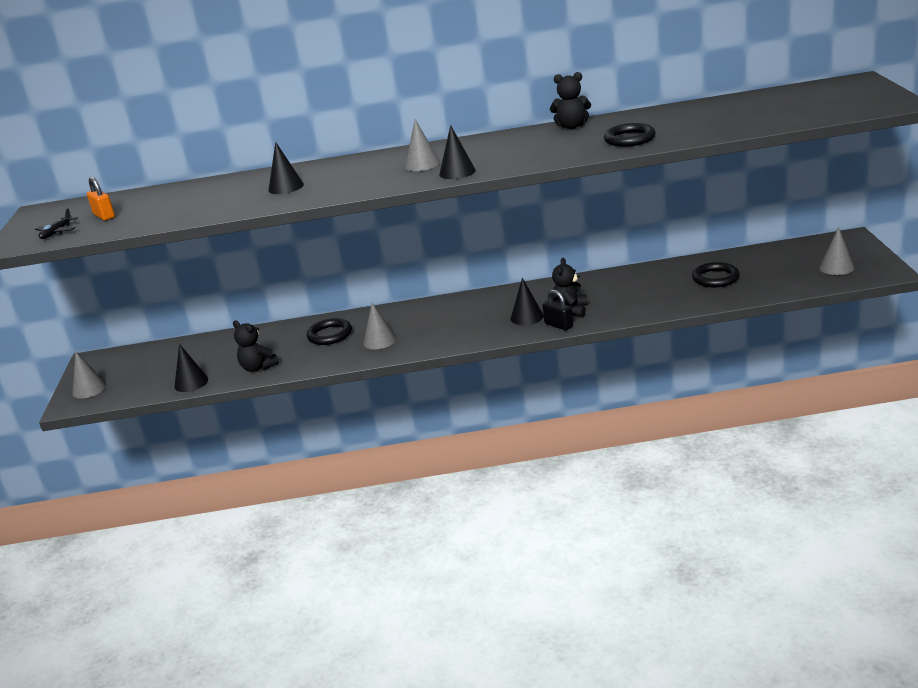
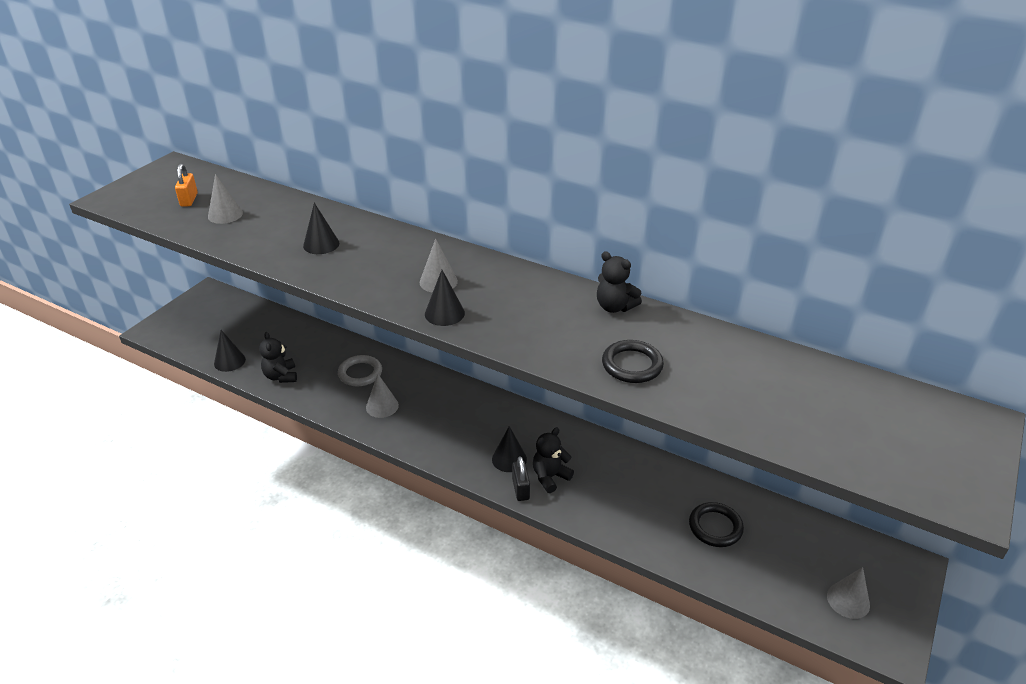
camera: 30 degrees right, 10 degrees up
(57, 232) = (143, 201): black plane -> none
(89, 389) = (175, 322): grey cone -> grey cone (225, 214)
(330, 335) = (360, 373): black ring -> grey ring

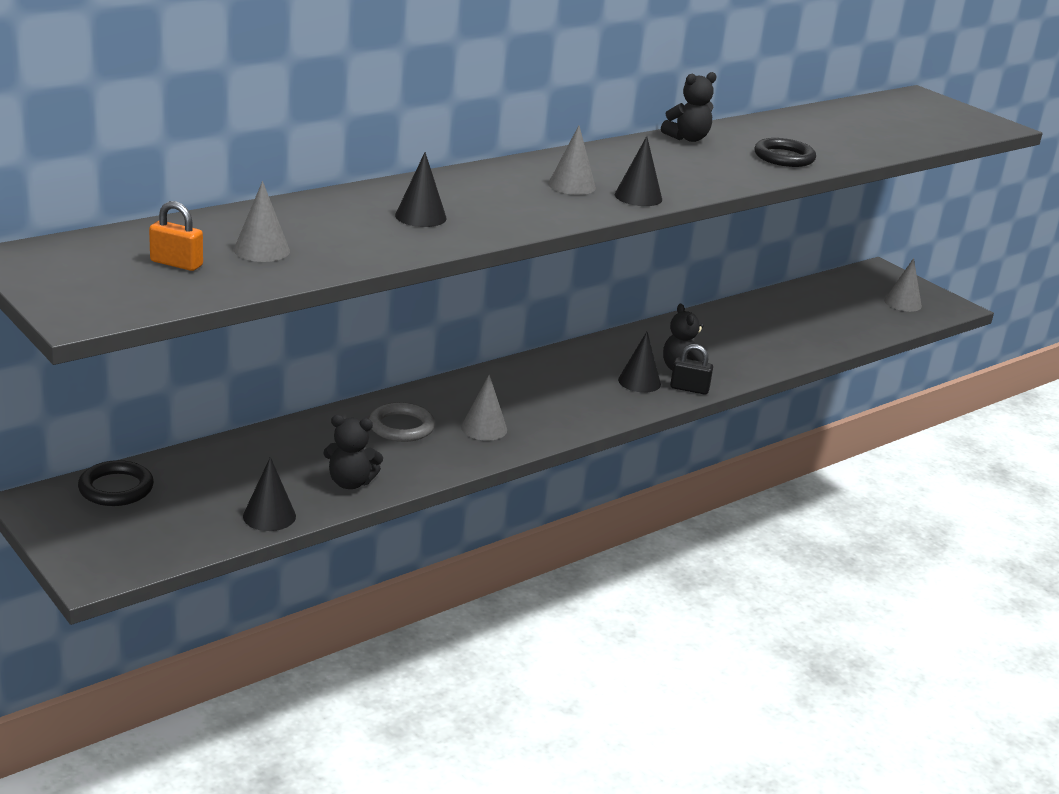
camera: 70 degrees left, 10 degrees down
(715, 527) = (797, 321): black ring -> black ring (116, 488)

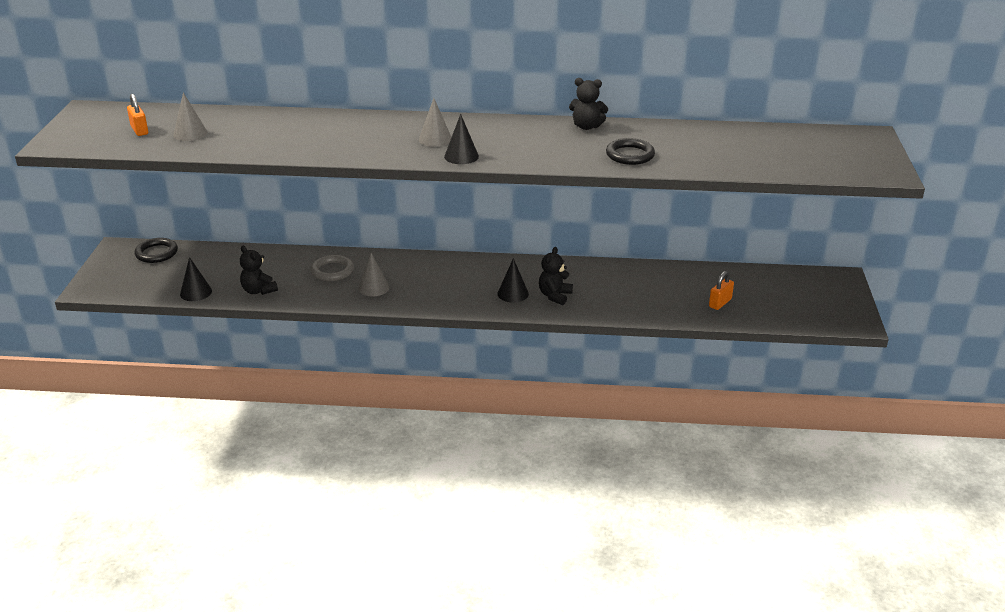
camera: 45 degrees right, 5 degrees up
(420, 216) = (306, 136): black cone -> none
(689, 389) = (537, 309): black padlock -> none
(830, 325) = (720, 303): none -> orange padlock
(902, 303) = (814, 306): grey cone -> none

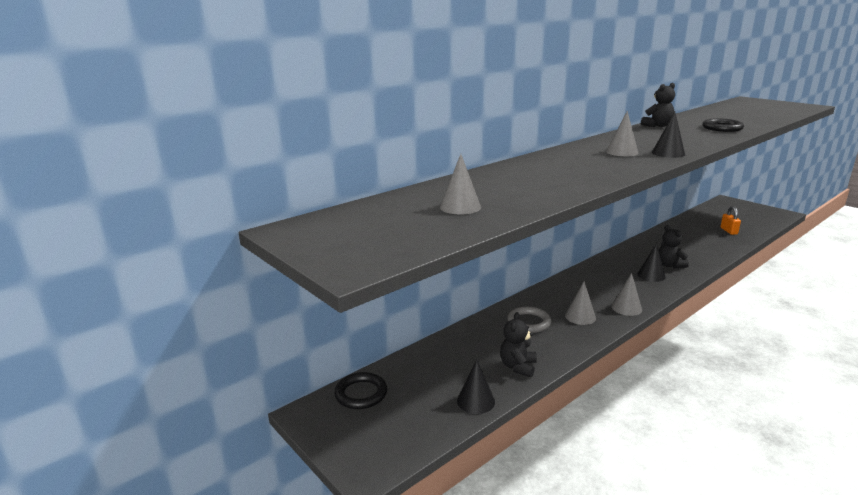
camera: 45 degrees left, 10 degrees down
(139, 130) = (405, 222): orange padlock -> none
(258, 290) = (518, 367): black teddy bear -> black teddy bear turned 105 degrees clockwise
(421, 302) = (626, 308): none -> grey cone

